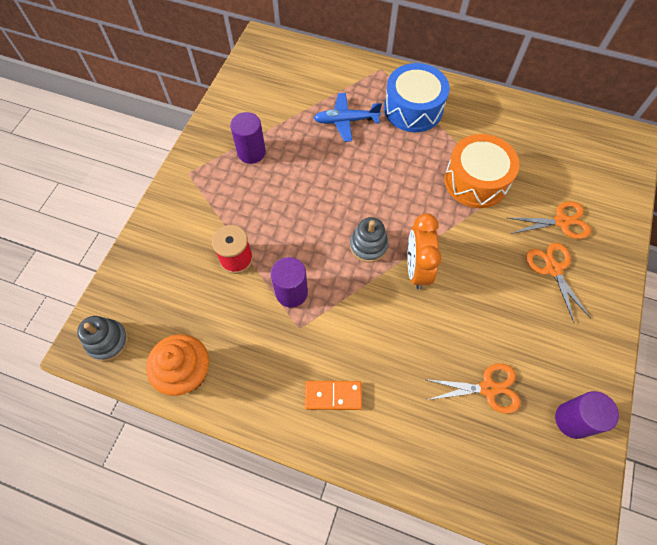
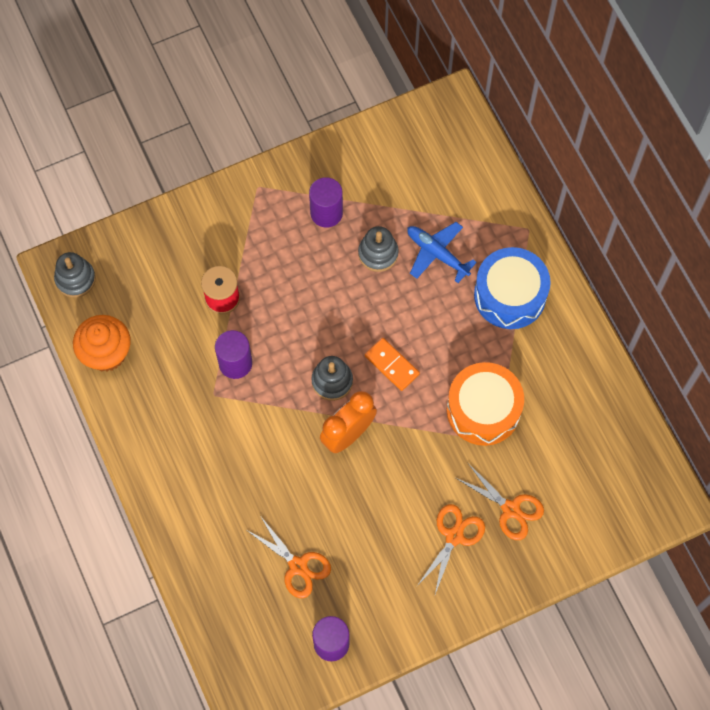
camera: 45 degrees right, 5 degrees up
(310, 149) = (378, 253): none -> grey stacking toy
(333, 395) = (187, 465): orange domino -> orange domino (392, 365)

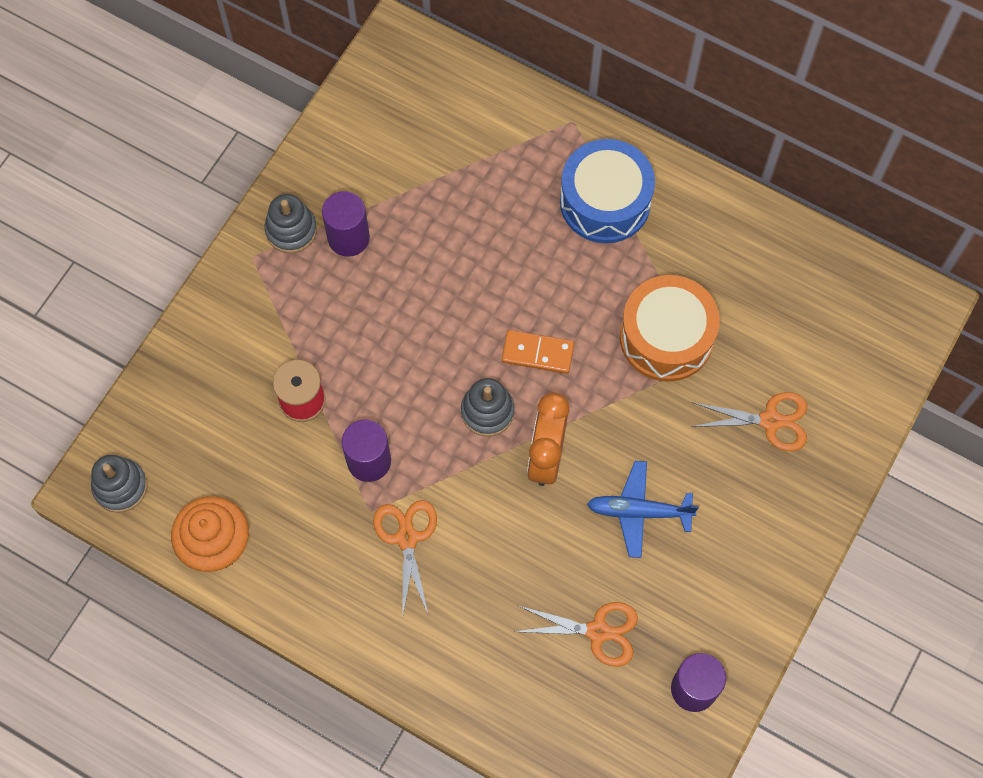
camera: 35 degrees left, 0 degrees up
(378, 253) = (436, 245): grey stacking toy -> grey stacking toy (291, 230)
(437, 254) = (498, 206): blue plane -> blue plane (639, 511)
(454, 536) = (735, 488): orange scissors -> orange scissors (407, 538)

